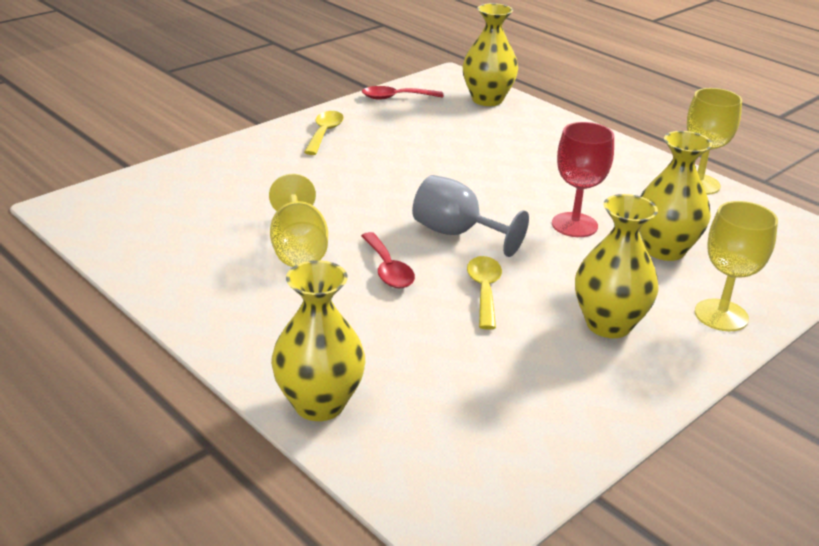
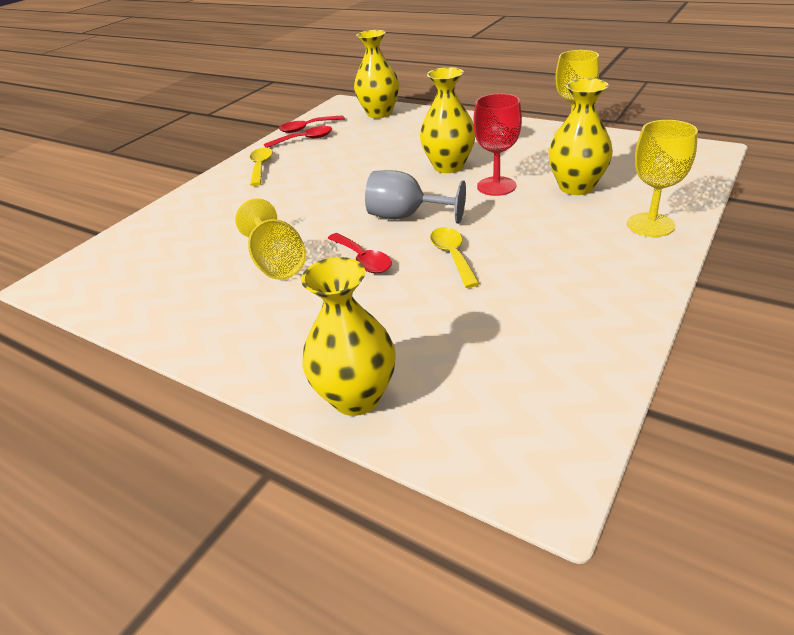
camera: 10 degrees left, 5 degrees up
(386, 112) = (304, 140): none -> red spoon
(608, 324) = (568, 256): yellow vase -> yellow vase (448, 166)

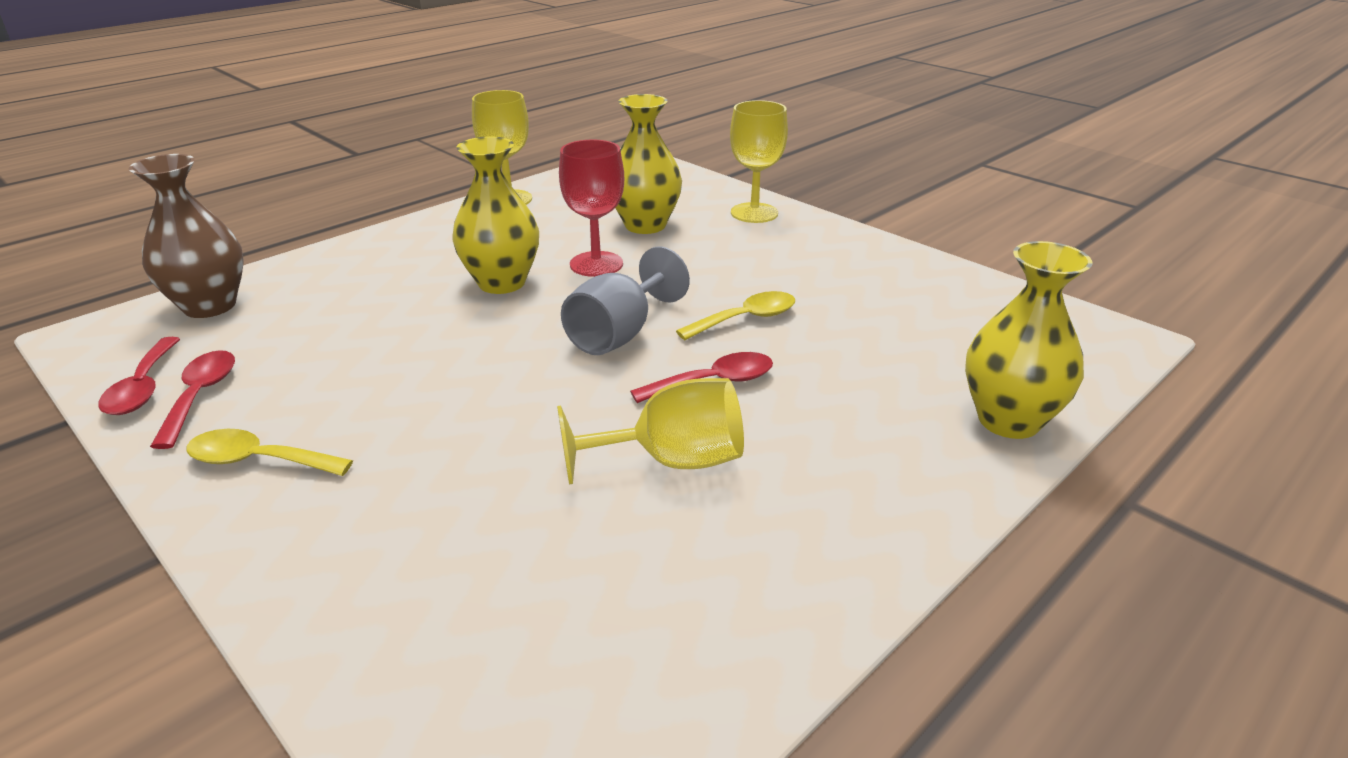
camera: 80 degrees left, 5 degrees down
(379, 113) = (210, 306): yellow vase -> brown vase
(452, 256) = (746, 319): yellow spoon -> yellow spoon turned 150 degrees clockwise

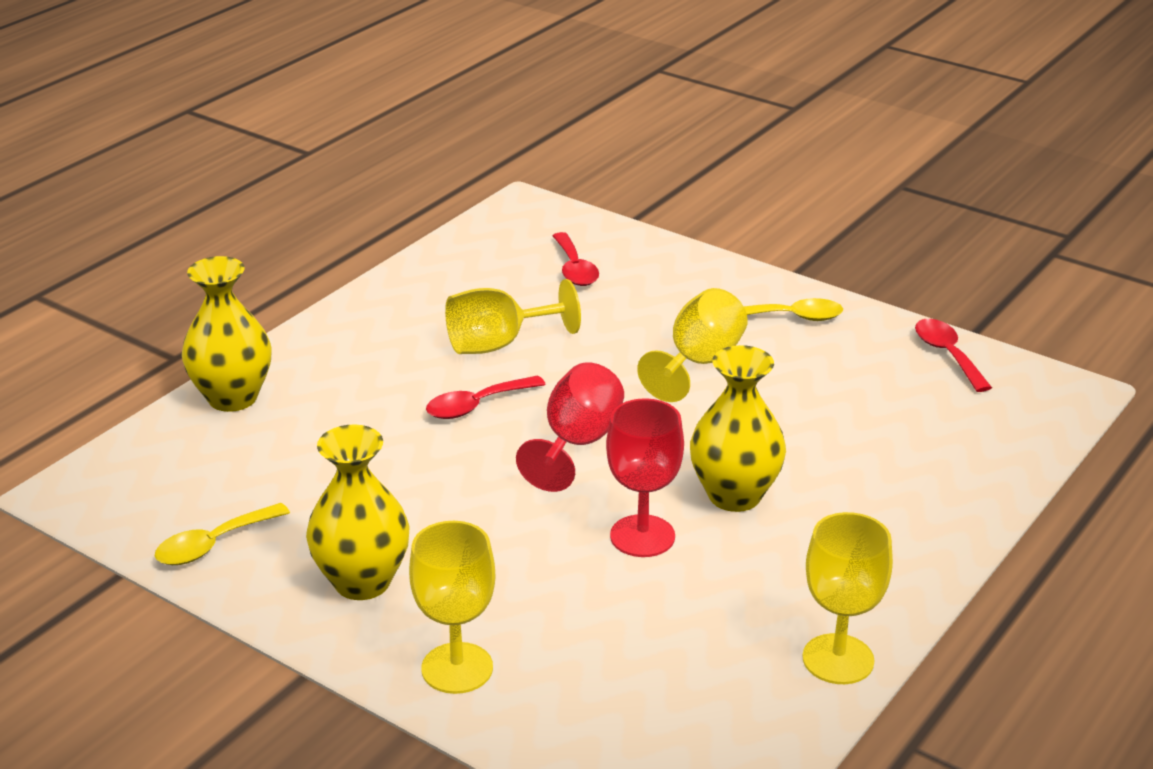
camera: 170 degrees right, 0 degrees up
(200, 396) = (892, 353): red spoon -> red spoon (575, 269)
(210, 306) = (1006, 433): brown vase -> none
(433, 407) = (699, 363): none -> yellow goblet
(619, 334) = (577, 443): grey goblet -> red goblet
(645, 225) = (609, 619): yellow vase -> yellow vase (362, 582)
(746, 319) = (454, 475): yellow spoon -> yellow spoon (213, 544)

